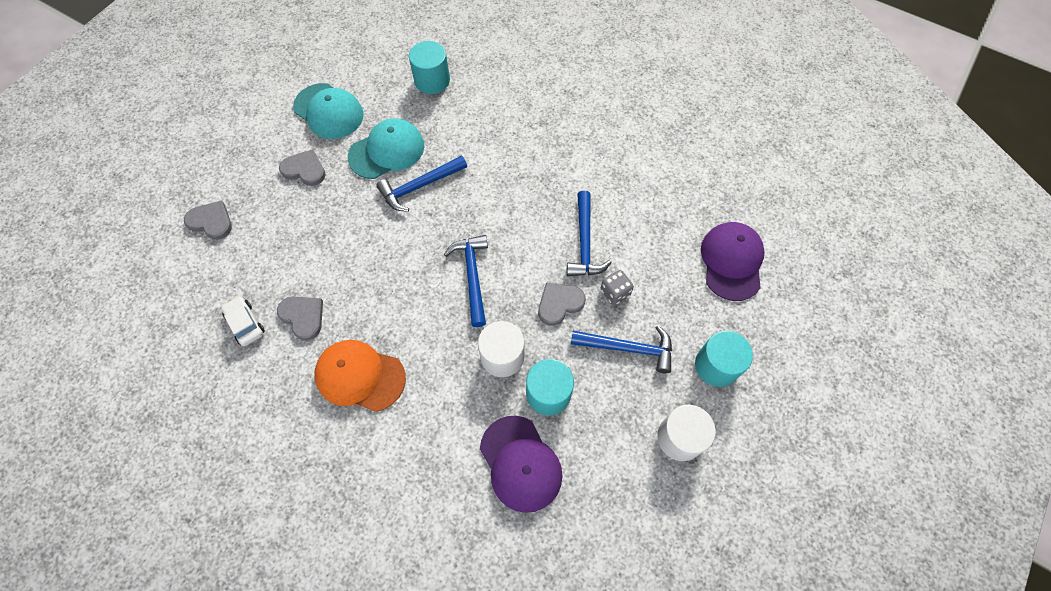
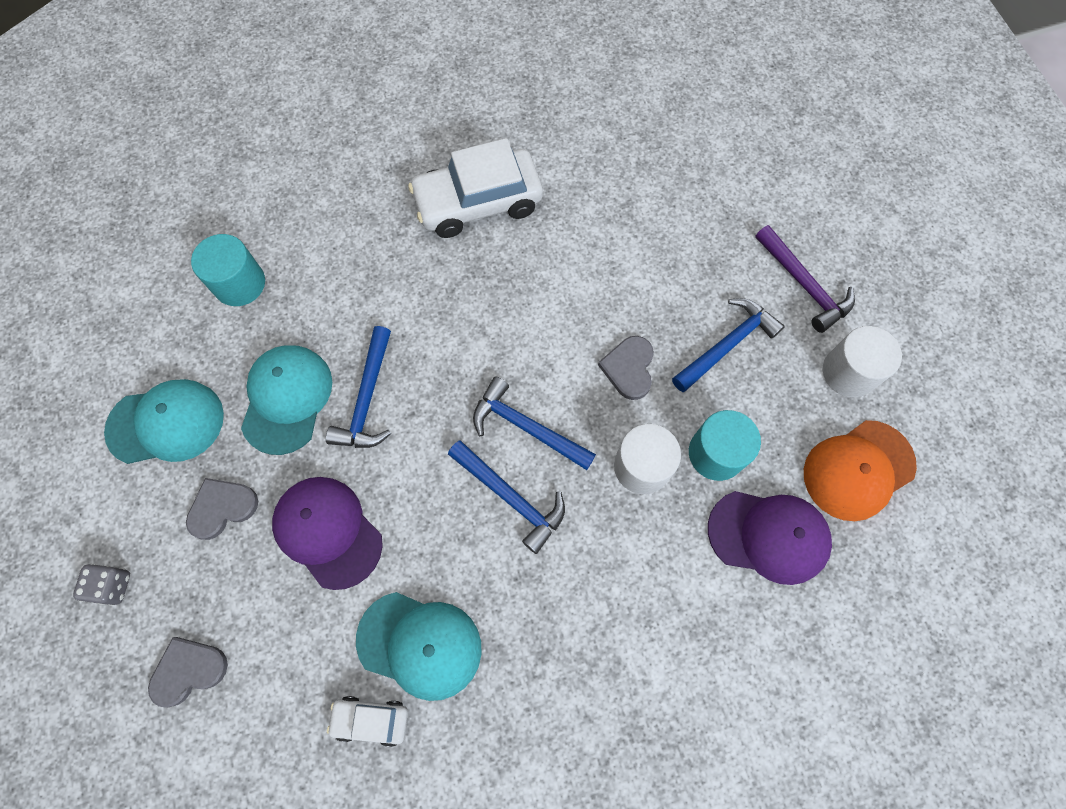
camera: 50 degrees left, 5 degrees up
(303, 317) = (420, 644): grey heart -> turquoise cap
(360, 376) = (546, 630): orange cap -> orange cap (858, 470)
(584, 243) = (582, 293): blue hammer -> blue hammer (511, 498)
(589, 148) = (478, 202): none -> white car
(615, 292) = (659, 309): grey dice -> grey dice (112, 586)
(716, 365) = (804, 285): turquoise cylinder -> purple hammer
(731, 262) = (712, 187): purple cap -> purple cap (328, 532)

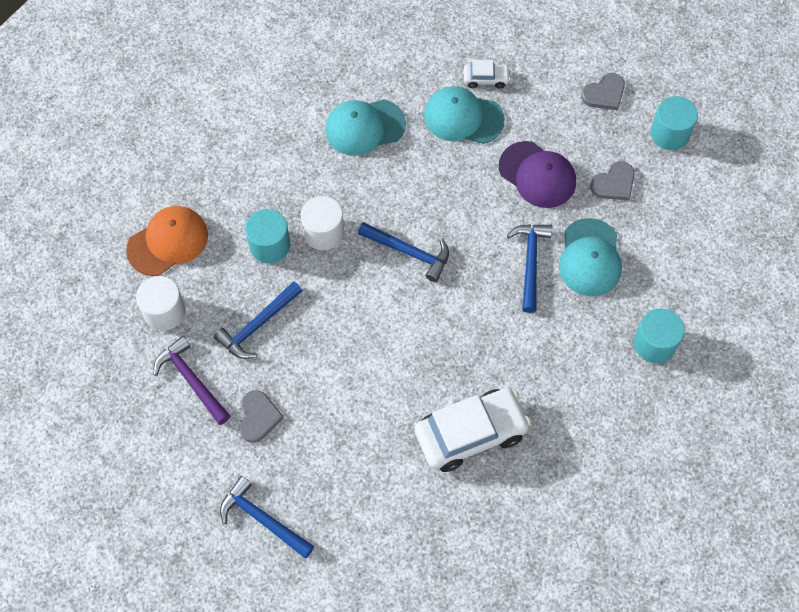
camera: 175 degrees right, 5 degrees down
(112, 586) = (670, 133): grey dice -> turquoise cylinder
(166, 423) = (673, 234): turquoise cap -> turquoise cap (364, 127)
(511, 498) = (415, 205): blue hammer -> blue hammer (262, 519)
(629, 368) = (334, 301): grey heart -> grey heart (258, 417)
(768, 536) = (236, 195): purple cap -> none

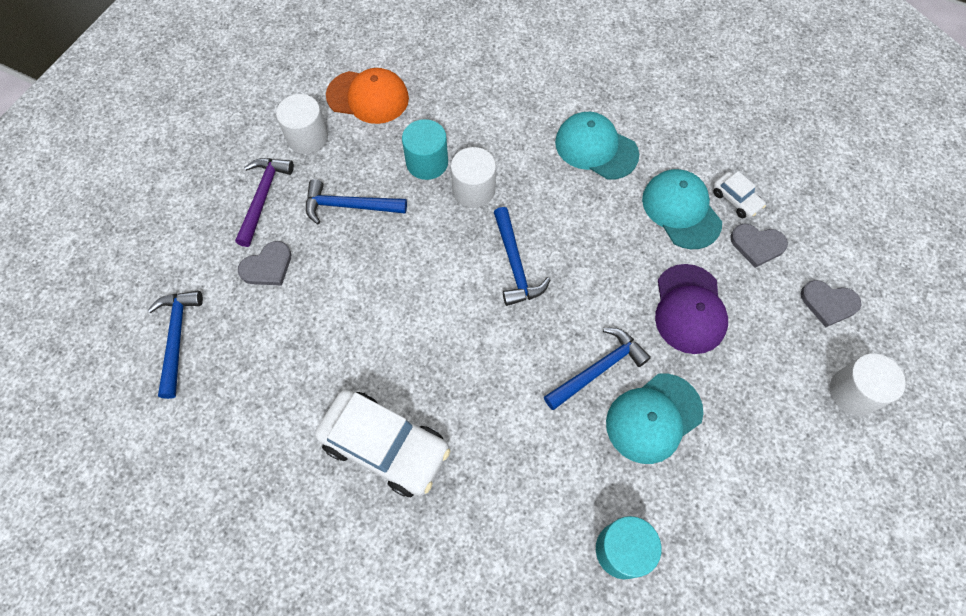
camera: 50 degrees right, 0 degrees up
(614, 183) = (749, 381): grey heart -> grey heart (757, 245)
(670, 133) = (853, 392): turquoise cylinder -> white cylinder

